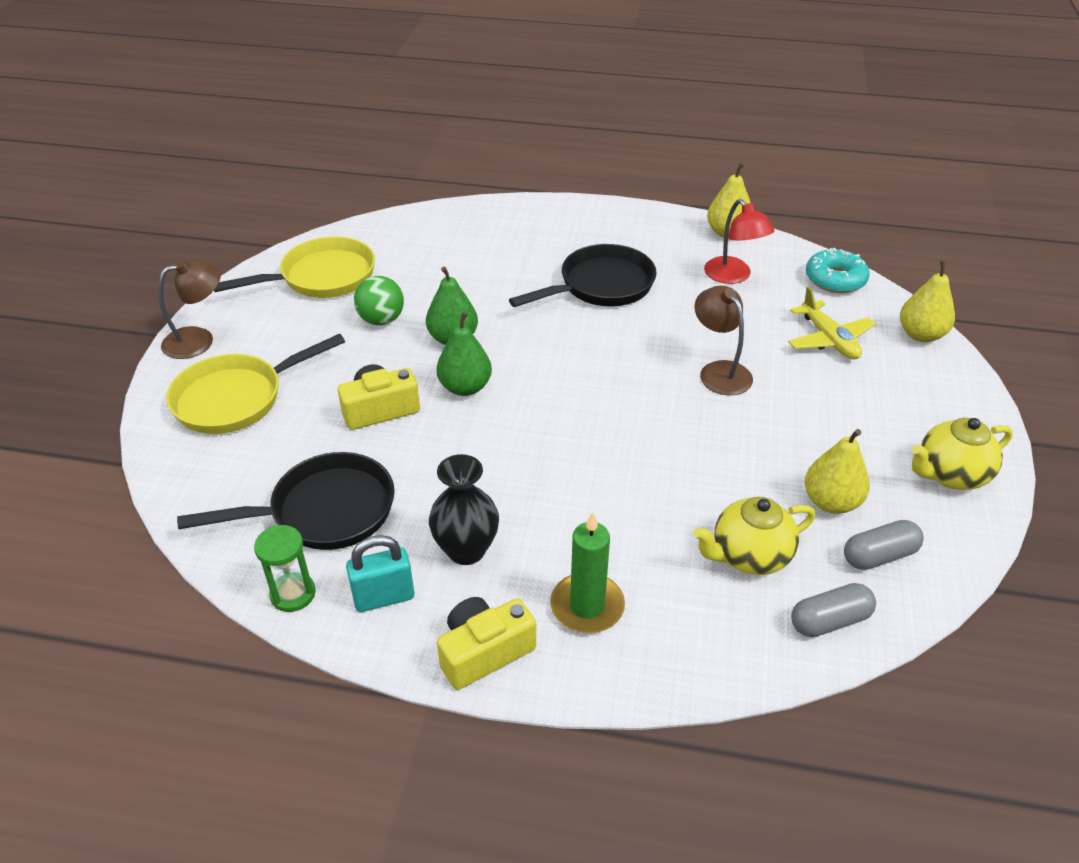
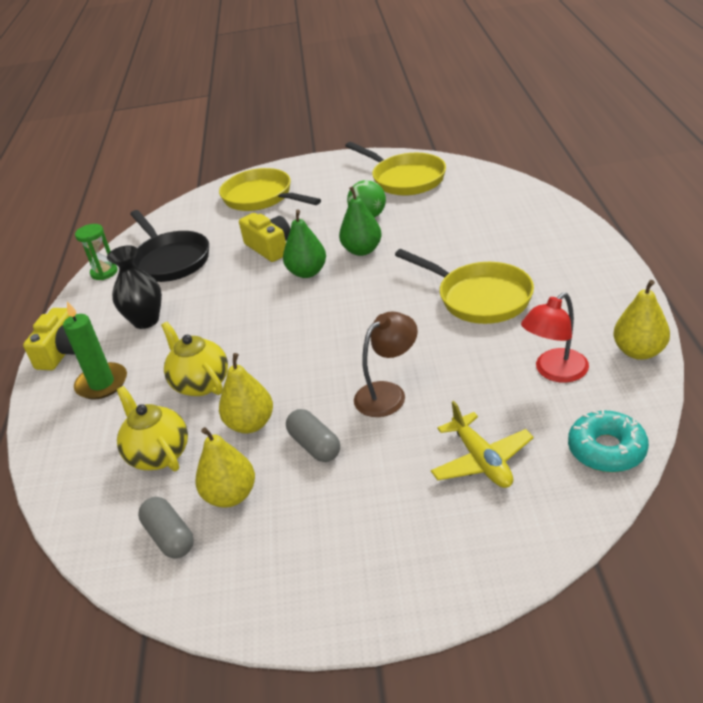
camera: 80 degrees right, 5 degrees down
(199, 340) = (312, 166): brown lamp -> none
(384, 597) = (104, 303): turquoise padlock -> none
(484, 652) = (63, 351): yellow camera -> yellow camera turned 60 degrees clockwise
(601, 286) = (479, 297): black pan -> yellow pan
(828, 339) = (481, 460): yellow plane -> yellow plane turned 75 degrees counterclockwise
(829, 621) = (95, 513): grey capsule -> grey capsule (314, 445)
(921, 335) = (537, 539): yellow pear -> yellow pear (250, 424)
(950, 475) = (291, 584): yellow teapot -> yellow teapot (200, 383)

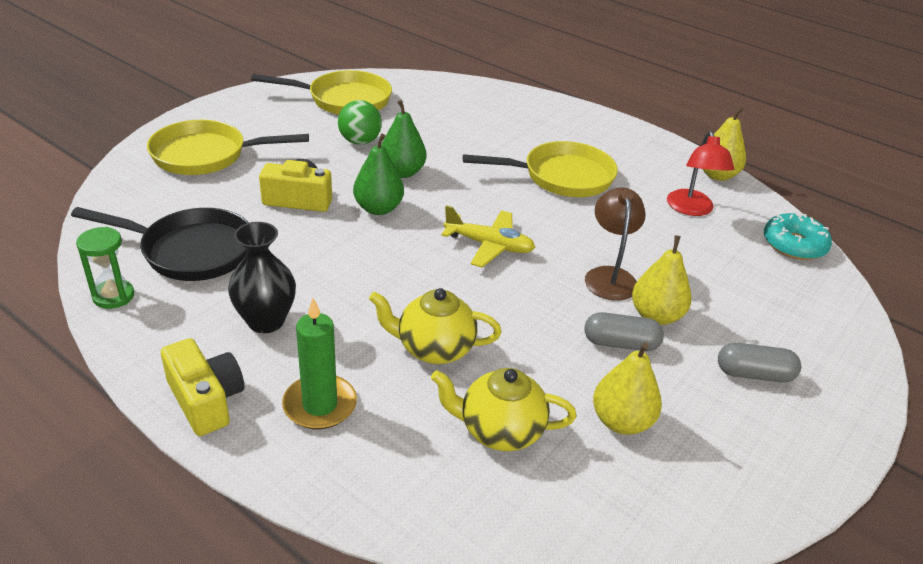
camera: 55 degrees left, 0 degrees up
(170, 537) = (629, 488): grey capsule -> grey capsule (754, 374)
(250, 424) = (541, 357): yellow pear -> yellow pear (656, 316)
(481, 460) = (742, 290): yellow plane -> yellow plane (489, 245)

